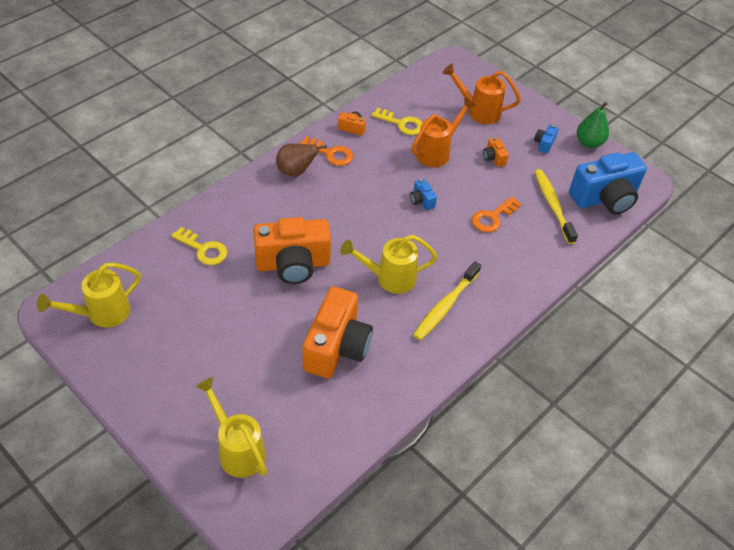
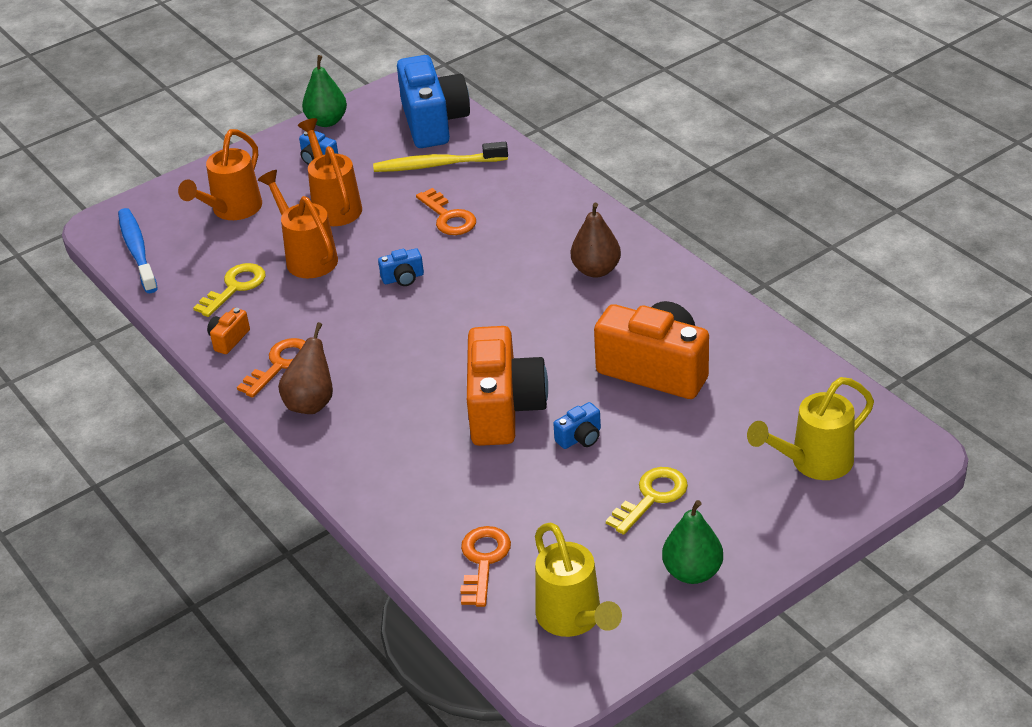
camera: 75 degrees left, 10 degrees down
(135, 375) = (692, 572): none -> green pear
(156, 266) = (483, 561): none -> orange key
(203, 249) = (458, 506): yellow key -> yellow key (652, 497)
(265, 307) = (580, 438): none -> blue camera
(389, 278) = (543, 316): yellow watering can -> none
(431, 77) = (137, 251): none -> blue toothbrush
(445, 306) = (596, 270): yellow toothbrush -> brown pear
(493, 158) = (334, 206): orange camera -> orange watering can

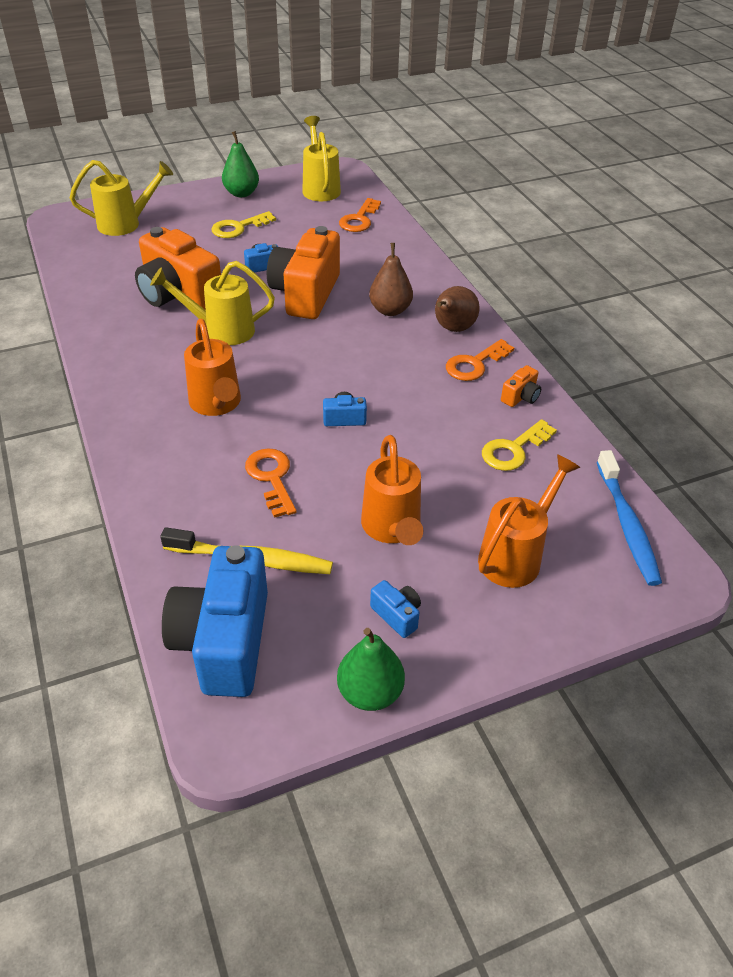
camera: 170 degrees left, 5 degrees up
(307, 257) = (435, 467): orange watering can -> orange watering can (217, 404)
(575, 338) = (222, 330): none -> yellow watering can
(596, 270) = (165, 383): brown pear -> brown pear (390, 310)

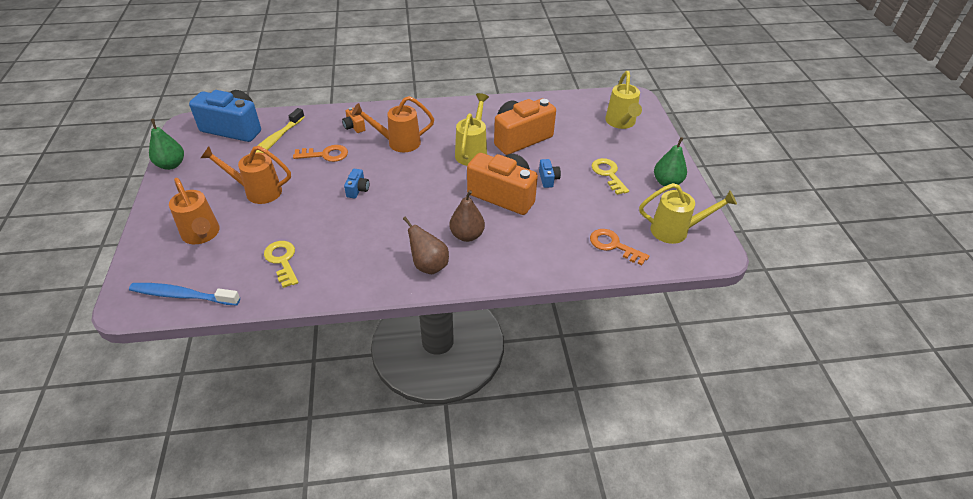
camera: 105 degrees right, 0 degrees up
(397, 615) = (203, 181): blue camera -> none
(474, 364) = (380, 266): orange key -> none
(520, 397) = (330, 281): orange camera -> orange camera (354, 127)

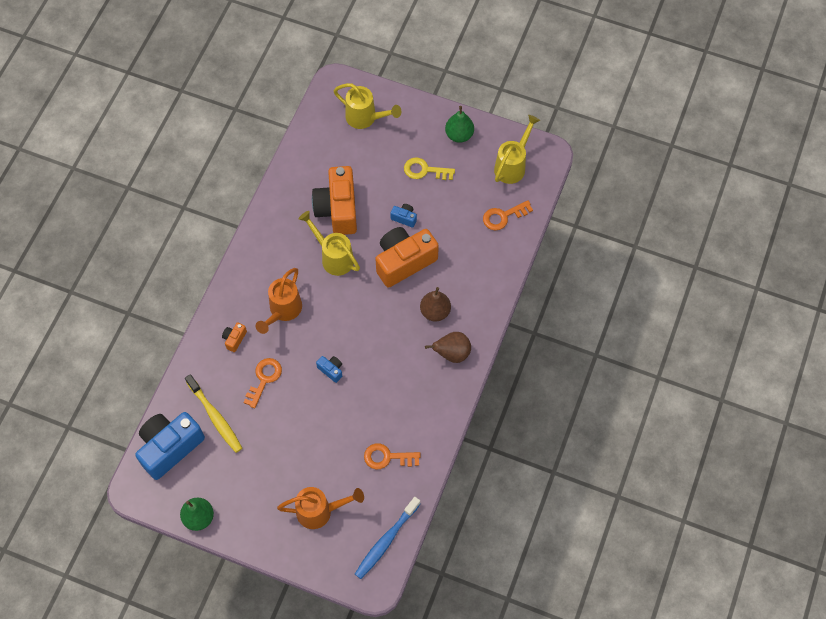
camera: 60 degrees left, 20 degrees up
(257, 191) = (285, 452): orange watering can -> none
(282, 260) = (387, 457): yellow key -> orange key
(354, 127) = (234, 339): orange camera -> orange camera turned 120 degrees clockwise

